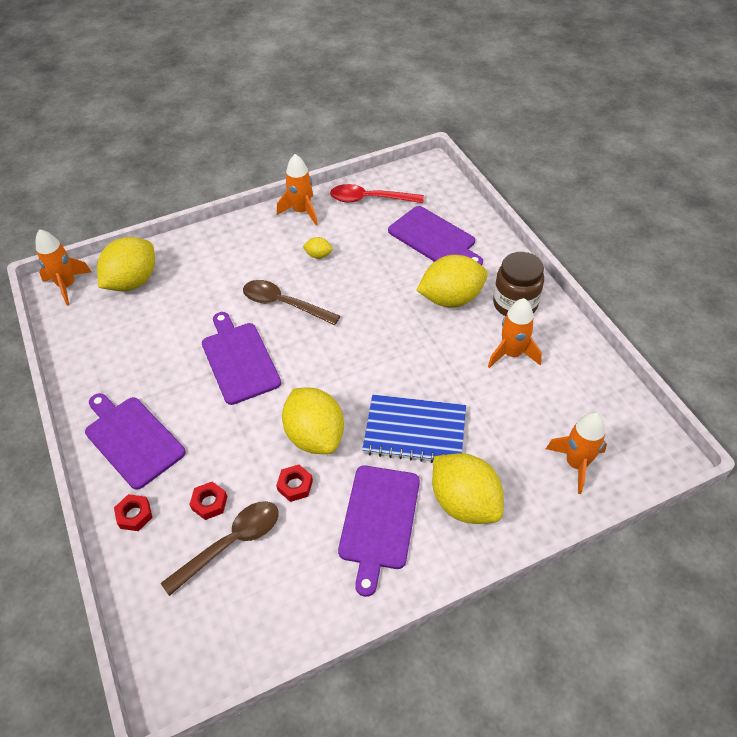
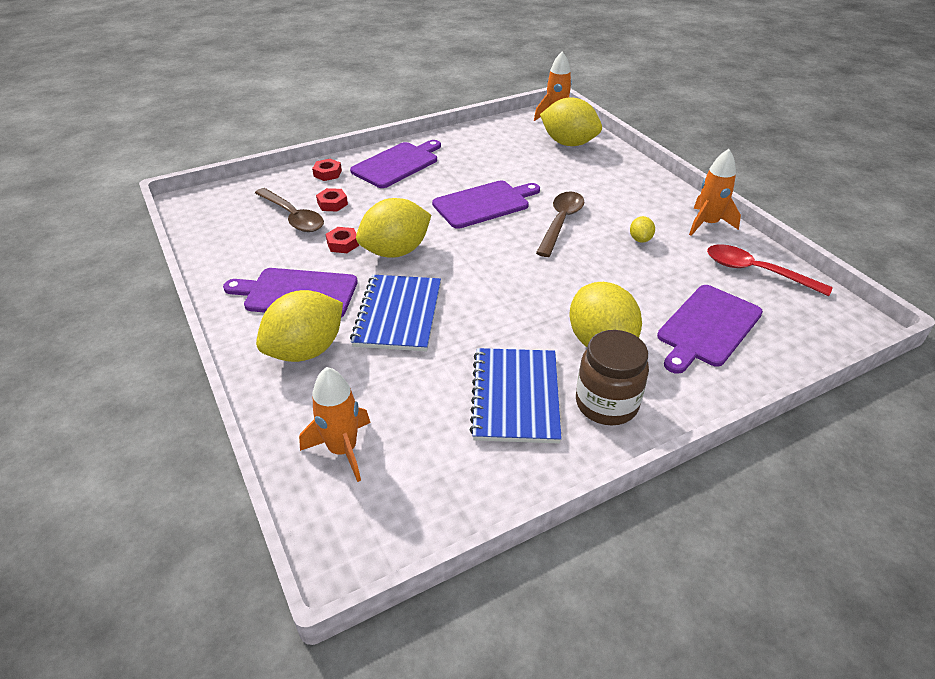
camera: 85 degrees right, 10 degrees down
(370, 199) = (756, 272): red spoon -> red spoon turned 60 degrees counterclockwise
(511, 354) = (515, 396): orange rocket -> blue notebook

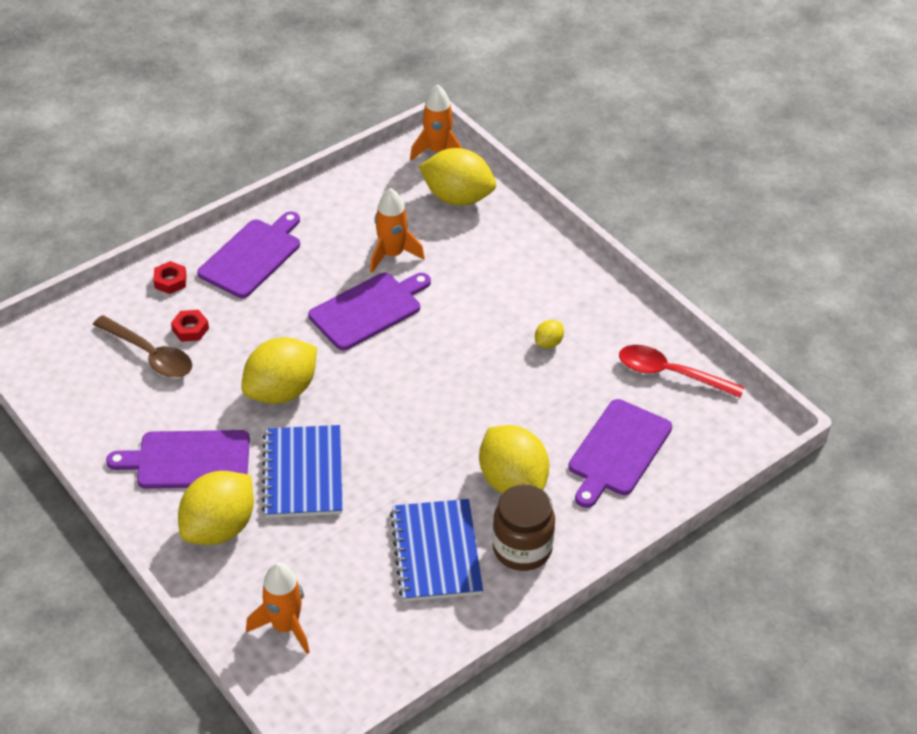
camera: 10 degrees left, 5 degrees up
(343, 244) = (219, 387): red nut -> none
(560, 222) = (459, 328): brown spoon -> none
(640, 239) = (548, 343): yellow lemon -> yellow lemon turned 45 degrees clockwise
(707, 224) = (622, 312): orange rocket -> orange rocket (392, 255)

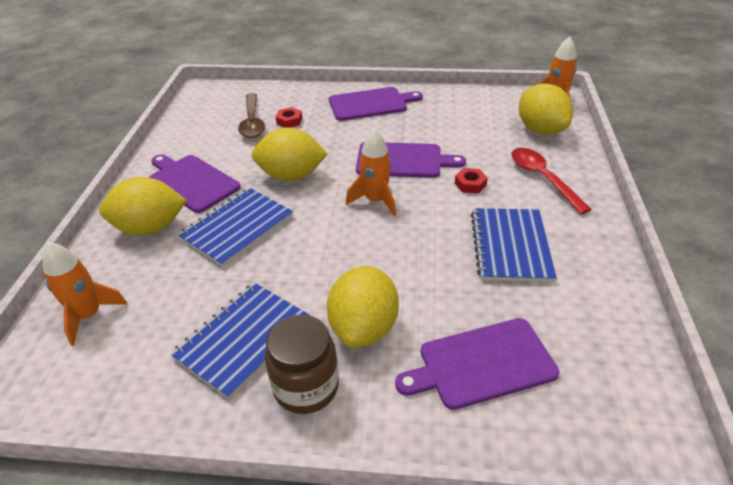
camera: 45 degrees right, 5 degrees down
(170, 281) = (312, 96): red nut -> red nut (470, 184)
(392, 255) = (456, 140): orange rocket -> orange rocket (375, 201)
(548, 343) = (510, 246): yellow lemon -> blue notebook
(670, 374) = (602, 331): red spoon -> red spoon (543, 178)

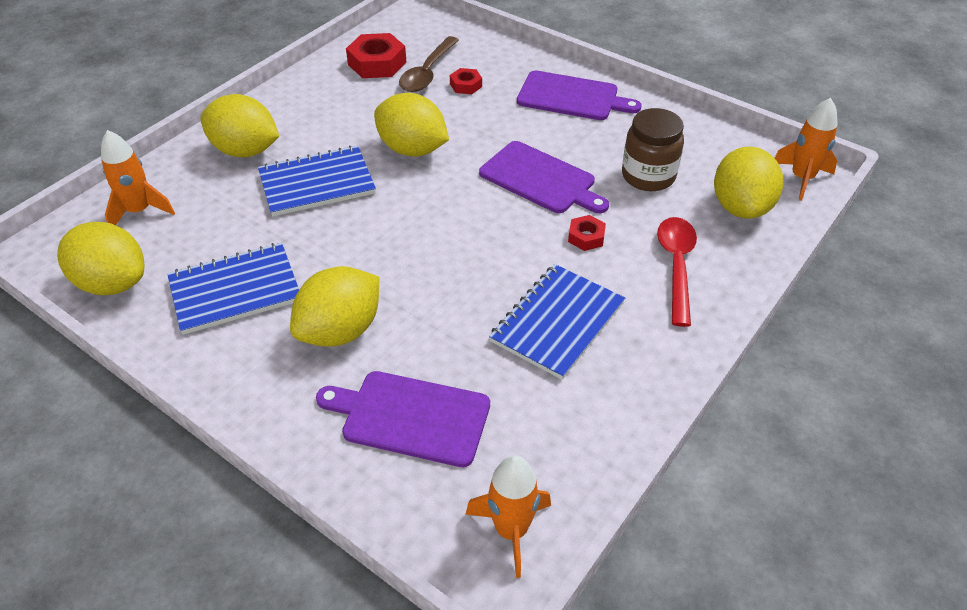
camera: 30 degrees right, 5 degrees up
(116, 389) = (112, 283): none -> yellow lemon
(192, 182) = (316, 118): purple cutting board -> none
(206, 129) = (377, 63): none -> red nut
(306, 387) = (248, 356): brown jar -> brown jar (648, 176)
(375, 201) = (469, 212): orange rocket -> orange rocket (511, 530)

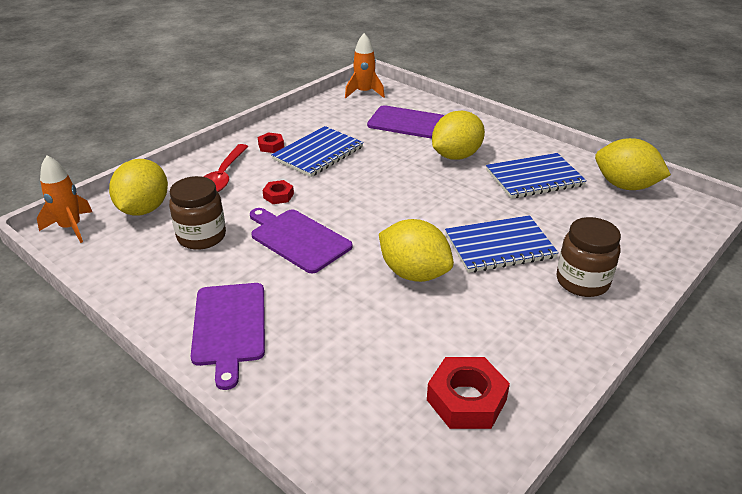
camera: 175 degrees left, 10 degrees down
(139, 211) = (645, 232): orange rocket -> none
(245, 151) = (582, 281): yellow lemon -> brown jar
(428, 72) = (397, 377): brown spoon -> none
(466, 85) = (350, 353): red nut -> red nut (271, 146)
(572, 97) = (229, 327): purple cutting board -> purple cutting board turned 120 degrees counterclockwise

